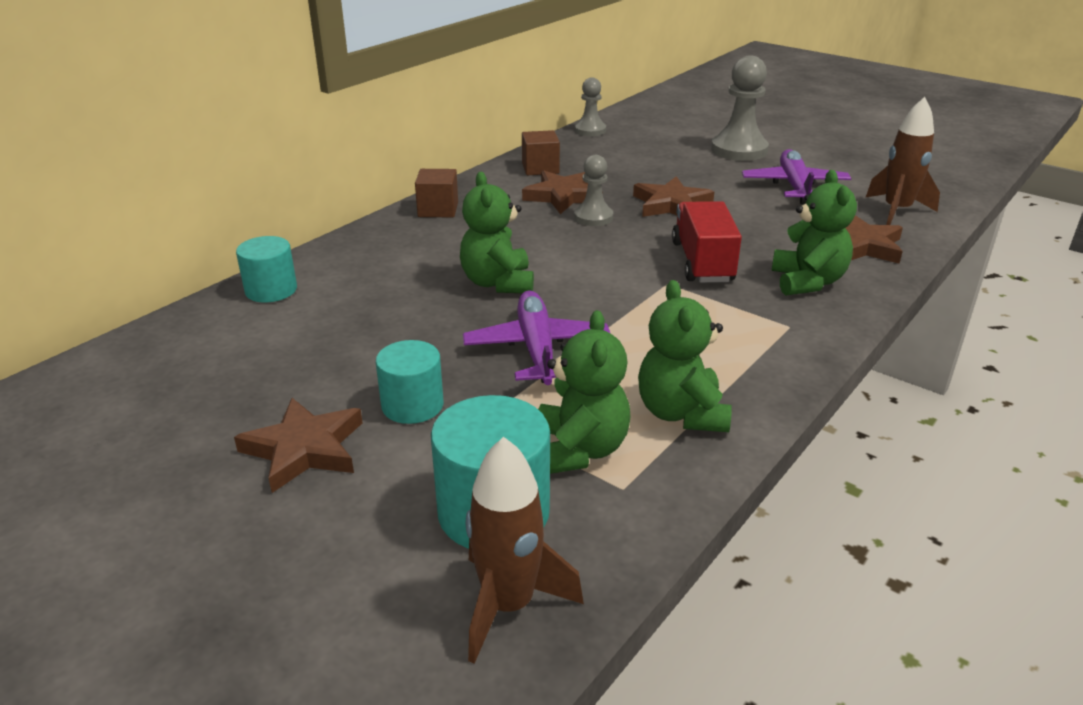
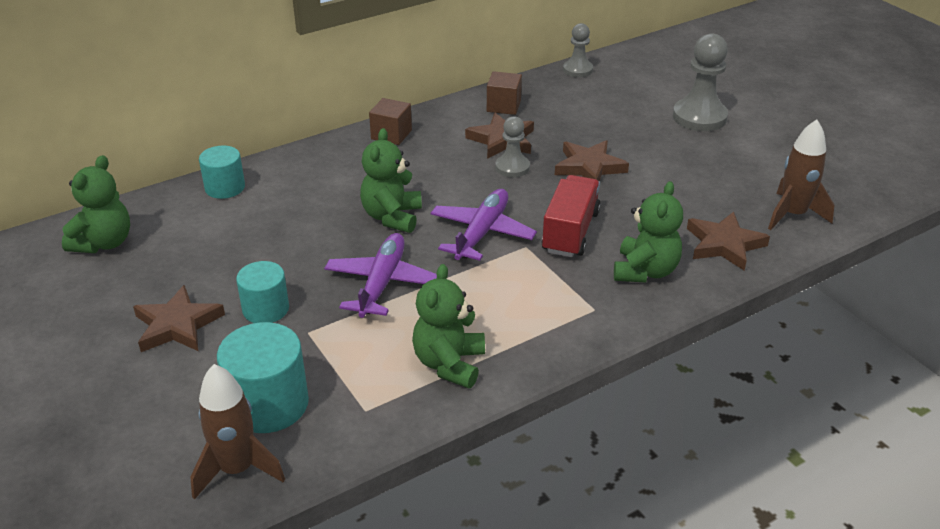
camera: 20 degrees right, 5 degrees up
(579, 450) = (355, 374): green teddy bear -> green teddy bear (104, 243)
(794, 187) = (718, 169): purple plane -> purple plane (481, 233)

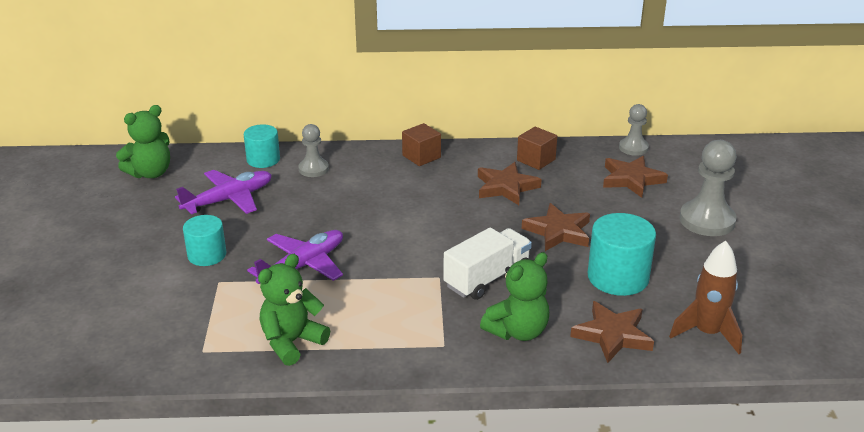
camera: 30 degrees right, 5 degrees down
(177, 325) = (141, 245): brown star -> brown star (631, 179)
(237, 469) = (85, 355): brown rocket -> none
(268, 404) = (146, 321): turquoise cylinder -> turquoise cylinder (618, 277)
(392, 217) = (359, 219): green teddy bear -> none
(481, 233) = (414, 254): purple plane -> purple plane (229, 199)
(512, 167) = (492, 211): grey pawn -> grey pawn (313, 169)
(570, 232) = (487, 278): red truck -> white truck

